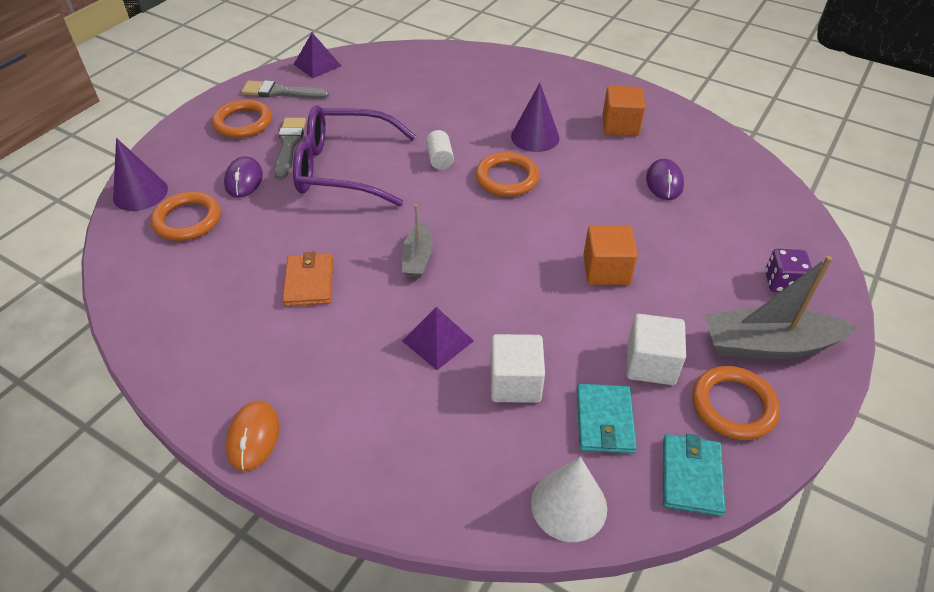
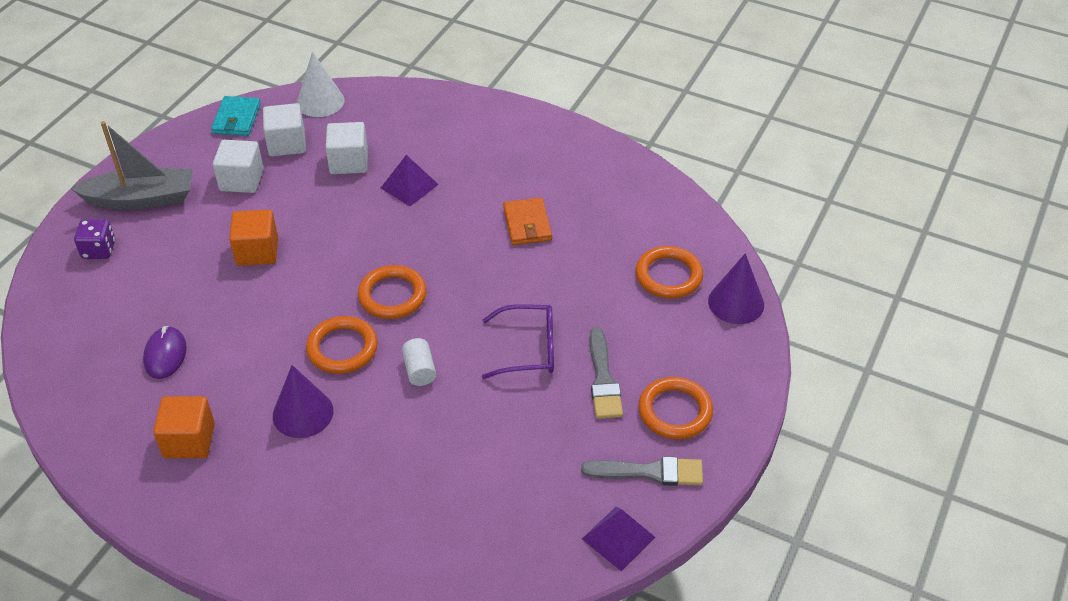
camera: 175 degrees right, 0 degrees up
(244, 180) = (634, 326): purple mouse -> none
(253, 437) = (532, 121): orange mouse -> none
(343, 168) = (528, 349): purple glasses -> purple glasses, size x0.61
(417, 258) = (433, 252): grey boat -> none
(604, 421) = (287, 144): turquoise wallet -> white cube
(733, 406) = (189, 158): orange ring -> orange ring (392, 295)

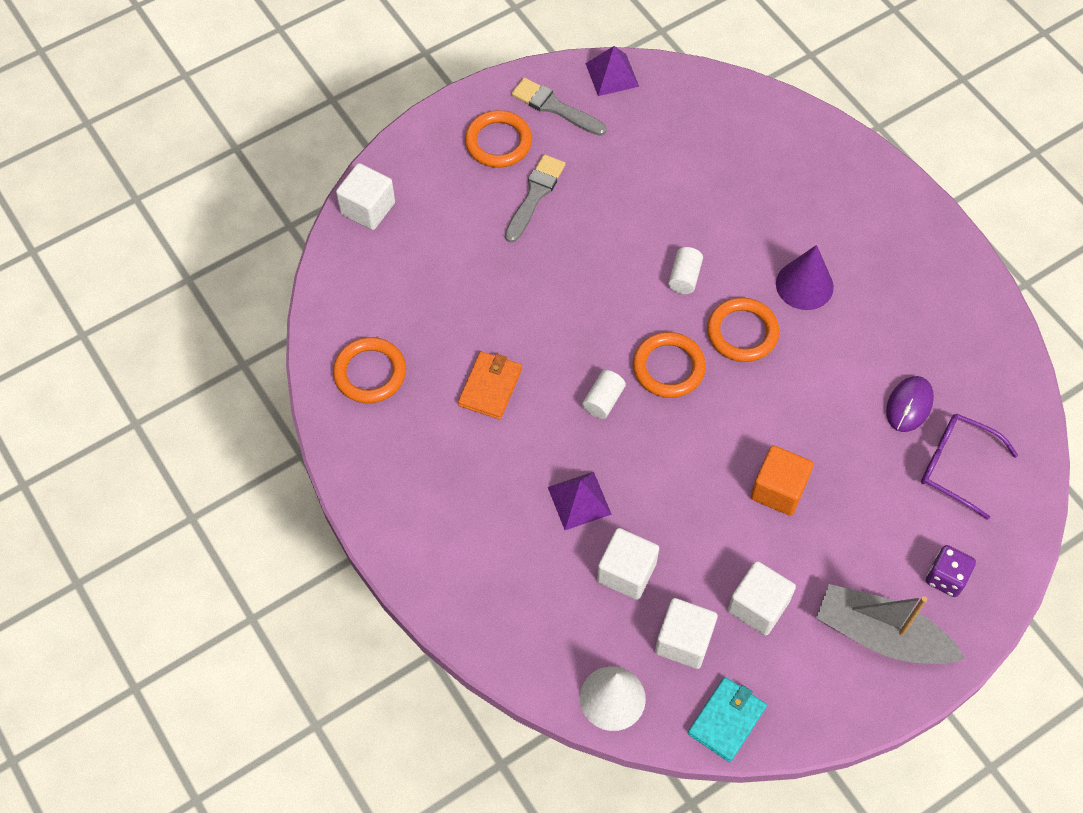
camera: 150 degrees left, 15 degrees up
(189, 440) = (911, 305): orange cube -> none
(432, 251) = (603, 400): none -> white cylinder
(528, 349) = (578, 252): purple glasses -> purple glasses (956, 466)
(668, 276) = (403, 263): orange ring -> orange ring (370, 373)
(736, 303) = (368, 208): purple cone -> white cube

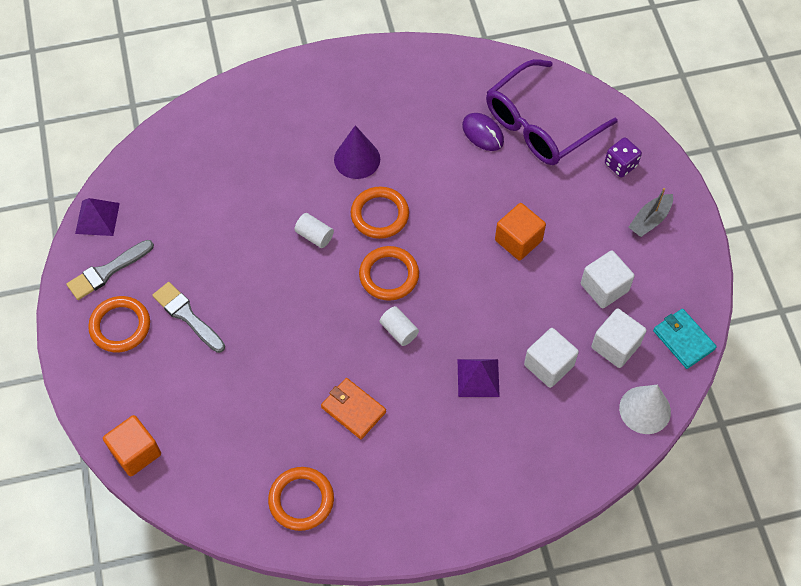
camera: 70 degrees left, 0 degrees up
(368, 208) = (136, 452): white cube -> orange cube
(881, 635) = (649, 220): grey boat -> grey boat, size x0.57
(956, 466) = (540, 125): purple glasses -> purple glasses, size x1.63

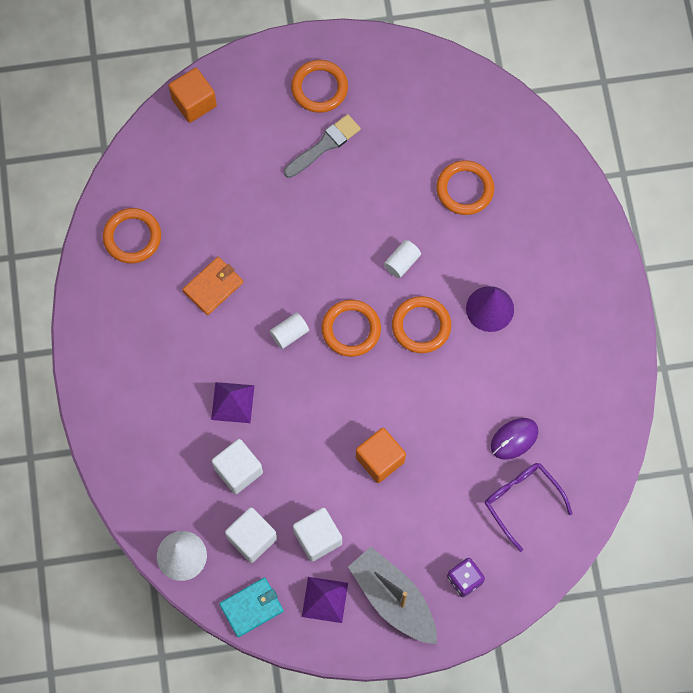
camera: 95 degrees right, 10 degrees up
(97, 218) = (438, 66): purple pyramid -> purple pyramid (325, 599)
(107, 271) = (378, 76): grey brush -> none
(233, 186) = (465, 189): none -> orange ring
(540, 125) = (522, 501): purple glasses -> purple glasses, size x0.61
(649, 220) = (393, 598): grey boat -> grey boat, size x1.77

